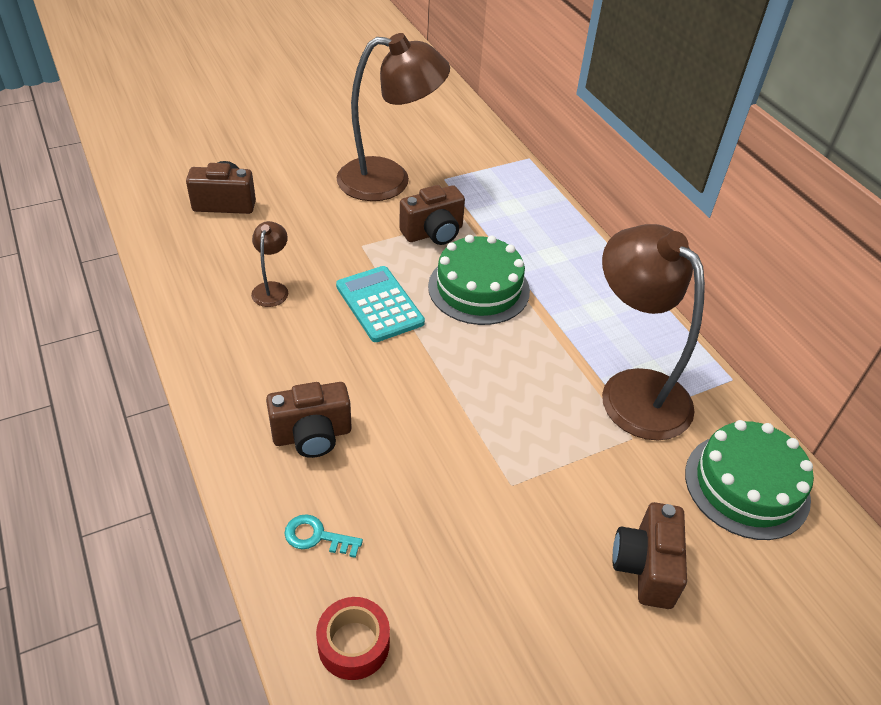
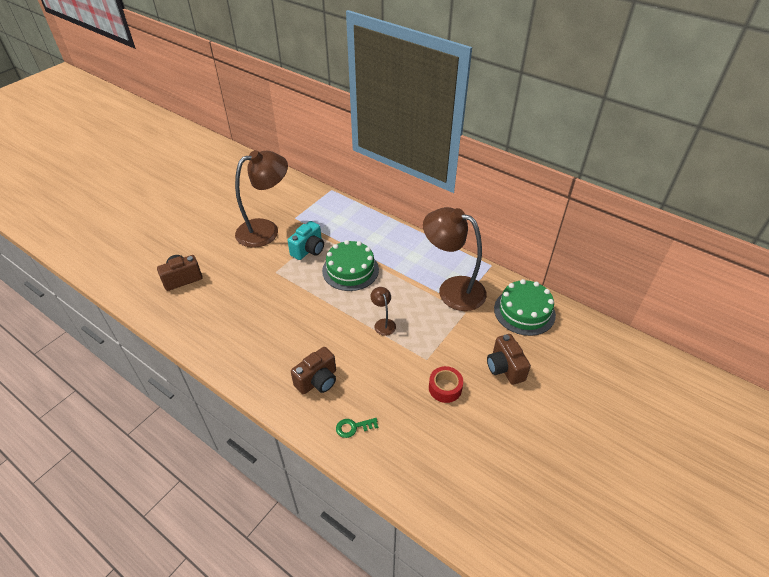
camera: 25 degrees left, 0 degrees up
(272, 289) = (243, 315): brown lamp -> brown lamp (383, 323)
(317, 536) = (353, 427): turquoise key -> green key
(353, 644) = (403, 466): red tape -> red tape (445, 388)
(379, 304) = (306, 299): turquoise calculator -> none
(433, 233) = (308, 250): brown camera -> turquoise camera

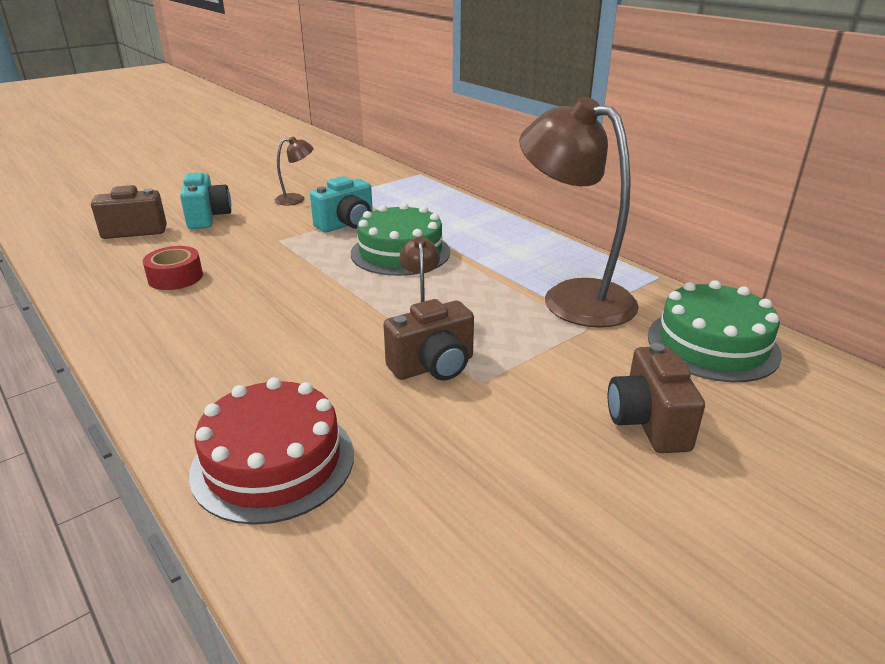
camera: 15 degrees right, 15 degrees down
(220, 258) = (208, 218): none -> turquoise camera
(266, 230) = (296, 199): brown lamp -> brown lamp, size x0.44
(317, 381) = (252, 378): brown camera -> brown camera (433, 366)
(353, 427) = (273, 462): green key -> red cake
(445, 388) = (501, 433): red tape -> red tape (175, 277)

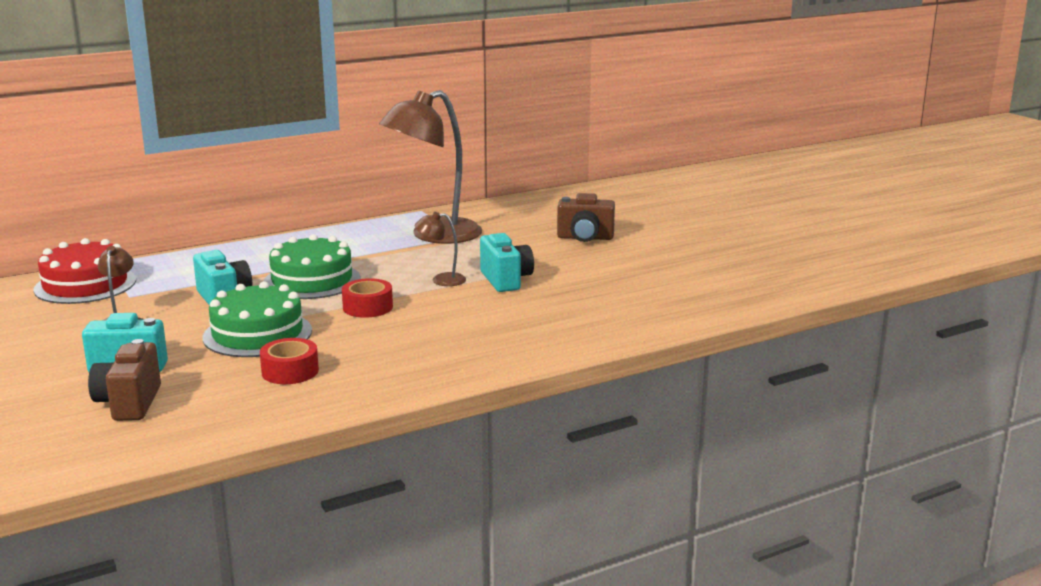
camera: 80 degrees left, 10 degrees down
(273, 462) = (593, 325): red cake -> red cake (85, 285)
(331, 290) = (367, 307): none -> red tape
(433, 366) = (506, 280): brown camera -> turquoise camera
(712, 344) = (515, 213): green cake -> green cake (257, 334)

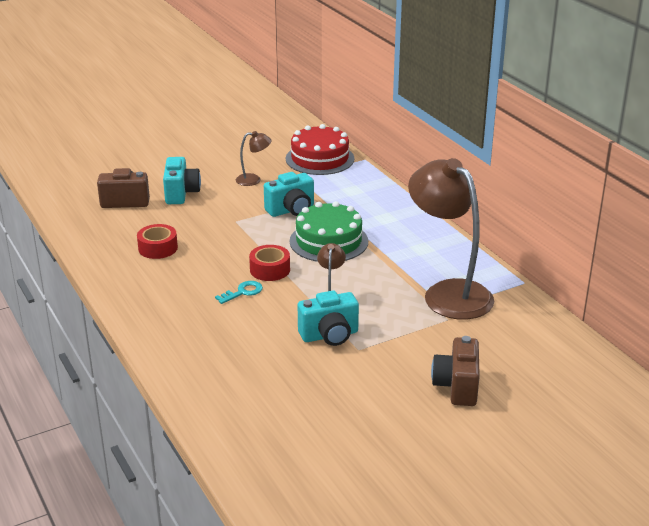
camera: 90 degrees right, 10 degrees up
(257, 334) = (224, 230): green cake -> none
(415, 319) = (243, 292): none -> turquoise key

